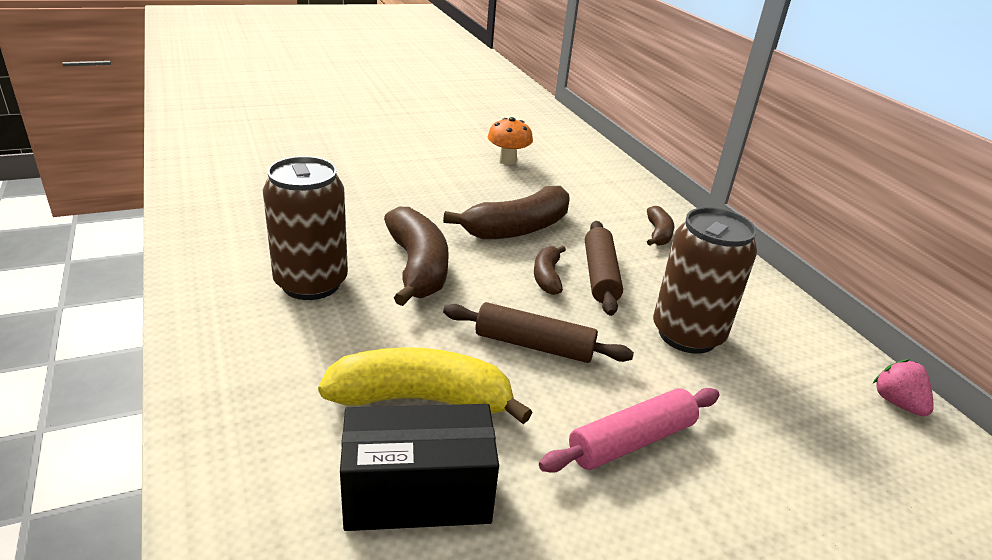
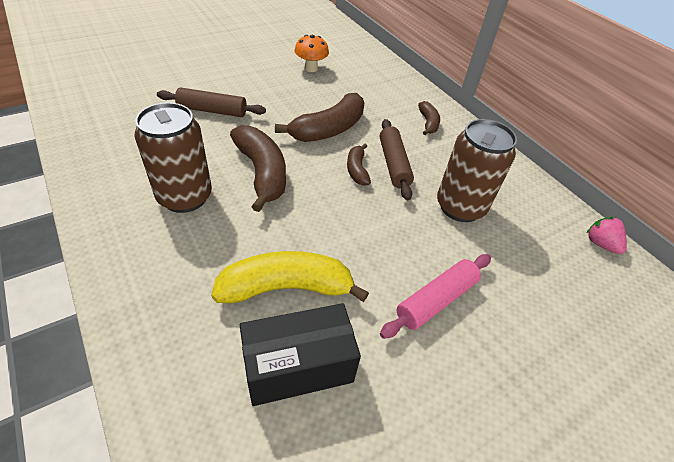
camera: 10 degrees left, 15 degrees up
(534, 345) = (357, 230): brown rolling pin -> brown rolling pin (212, 110)

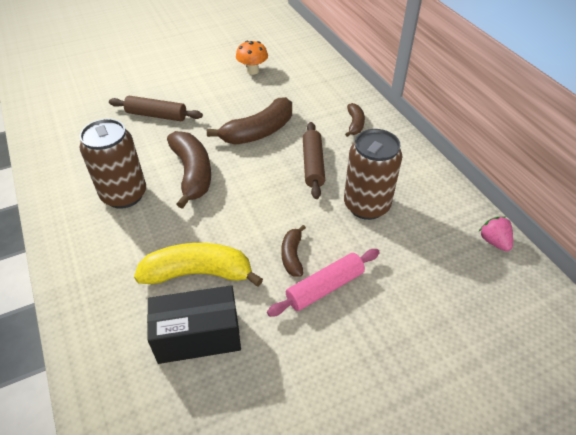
camera: 10 degrees right, 0 degrees up
(357, 170) = (278, 170): brown banana -> brown banana (292, 255)

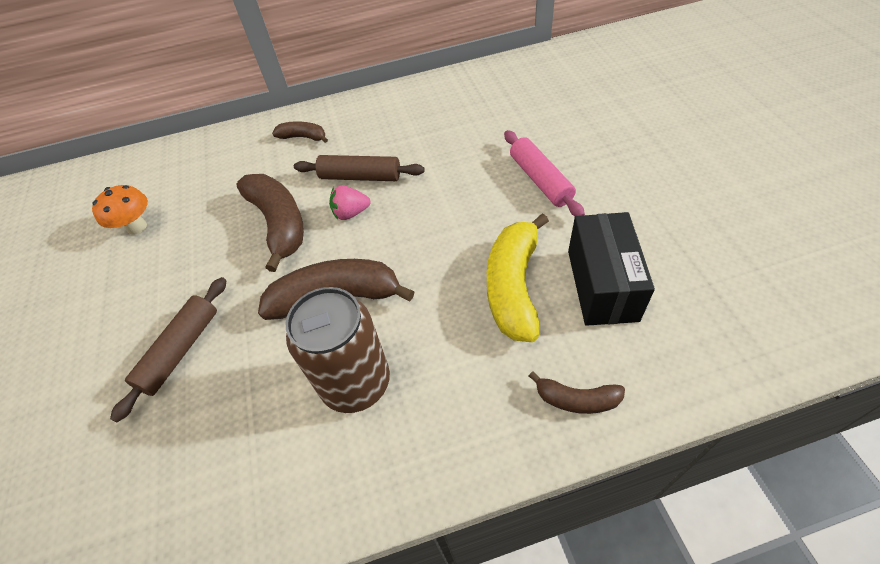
camera: 75 degrees left, 5 degrees up
(292, 255) = (496, 202): brown banana -> brown banana (576, 399)
(366, 205) = (435, 141): brown can -> none
(494, 241) = (495, 71): pink strawberry -> pink strawberry (351, 213)

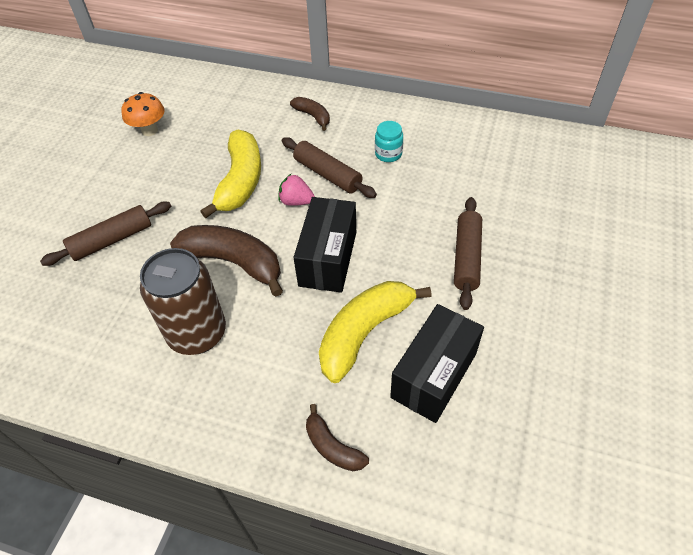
camera: 30 degrees right, 0 degrees up
(279, 224) = (240, 181): brown banana -> yellow banana
(400, 135) = (388, 154): none -> turquoise jar
(424, 244) = (328, 258): none -> black box
(540, 180) = (466, 257): pink rolling pin -> brown rolling pin

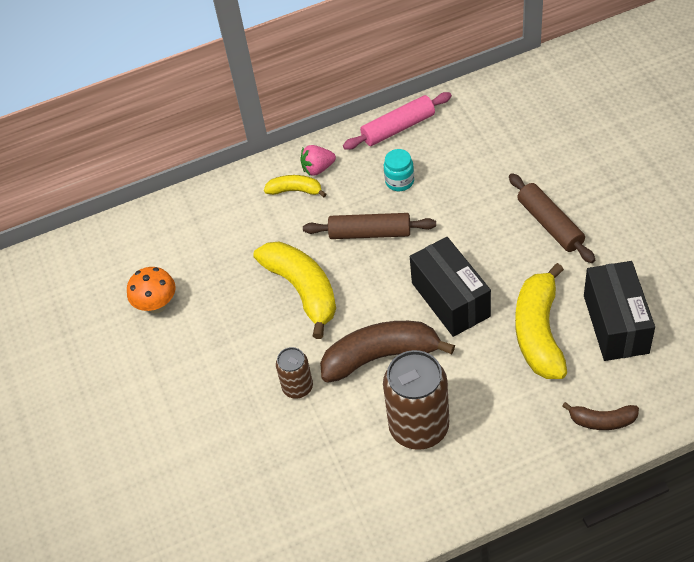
camera: 35 degrees left, 0 degrees up
(112, 240) = (254, 417): brown rolling pin -> none
(159, 241) = (297, 387): none -> brown can
(296, 201) = (371, 273): pink strawberry -> pink strawberry (318, 168)
(313, 116) = (295, 190): brown banana -> yellow banana
(428, 119) = (398, 128): none -> pink rolling pin

